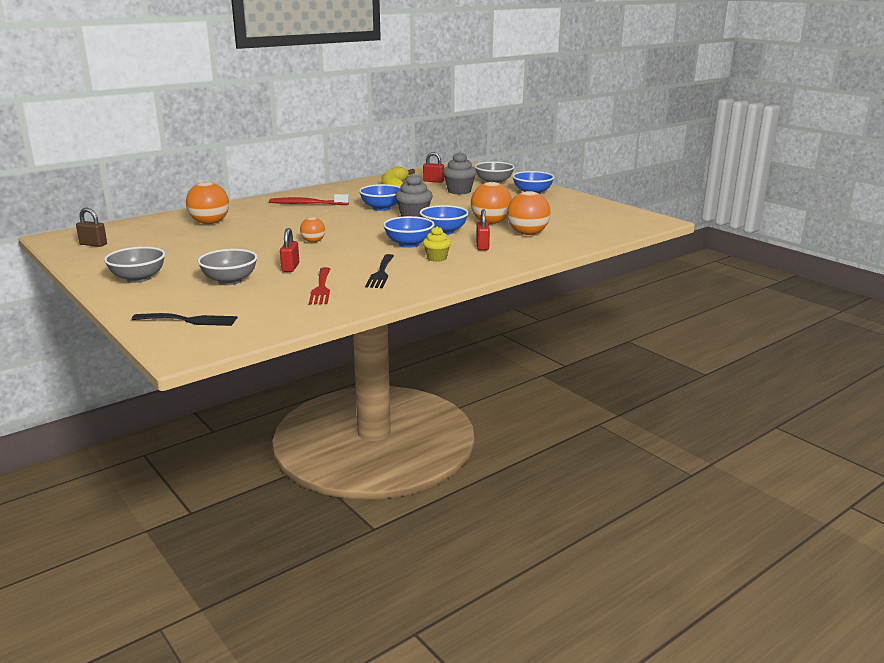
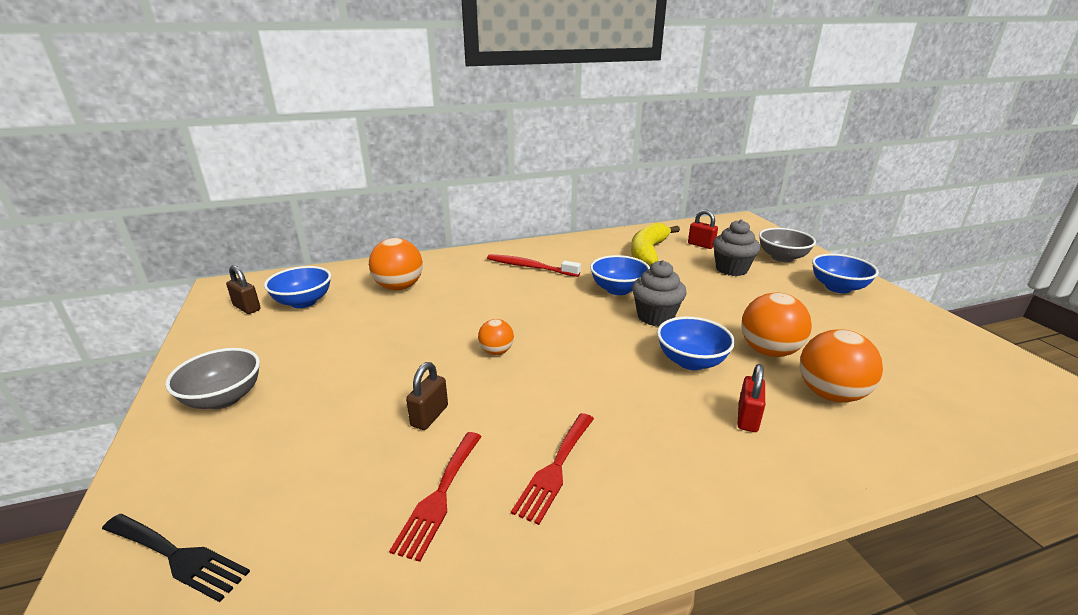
camera: 20 degrees right, 5 degrees up
(230, 281) = (326, 435): grey bowl -> none
(290, 267) = (429, 416): red padlock -> brown padlock
(381, 273) = (555, 469): black fork -> red fork
(409, 244) = (628, 386): blue bowl -> blue bowl (303, 302)
(436, 258) = (662, 440): yellow cupcake -> none

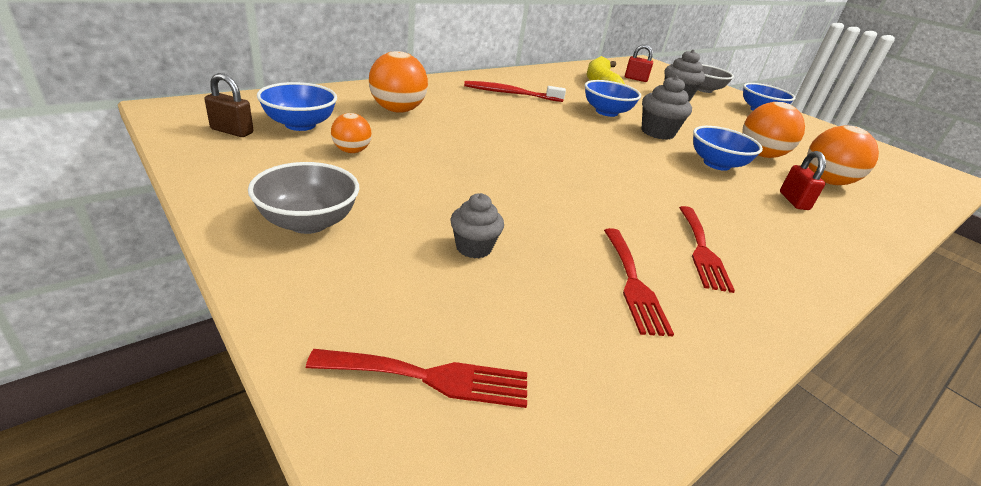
camera: 25 degrees left, 5 degrees up
(177, 556) = (430, 377): black fork -> red fork
(328, 437) = (473, 248): none -> grey cupcake
(429, 416) = (553, 220): brown padlock -> none
(496, 351) = (555, 163): orange ball -> orange ball (351, 151)

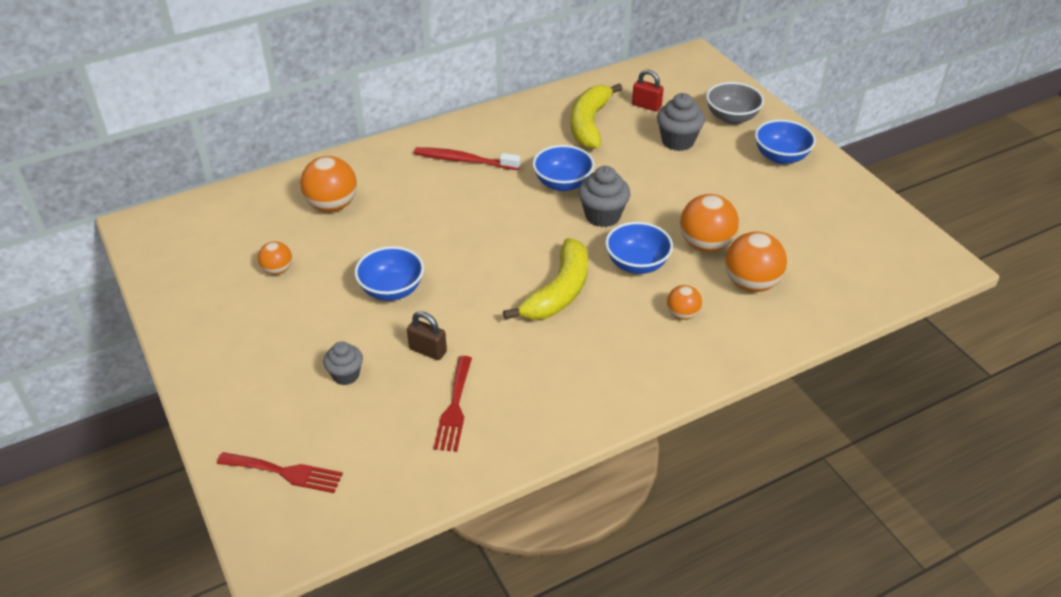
camera: 15 degrees right, 10 degrees up
(232, 131) = (184, 251): brown padlock -> brown padlock (428, 350)
(300, 125) = (239, 237): blue bowl -> blue bowl (392, 290)
(308, 222) = (232, 352): grey bowl -> none
(664, 180) = (558, 292): none -> yellow banana
(702, 250) = (536, 376): red fork -> none
(793, 201) = (682, 314): red padlock -> orange ball

